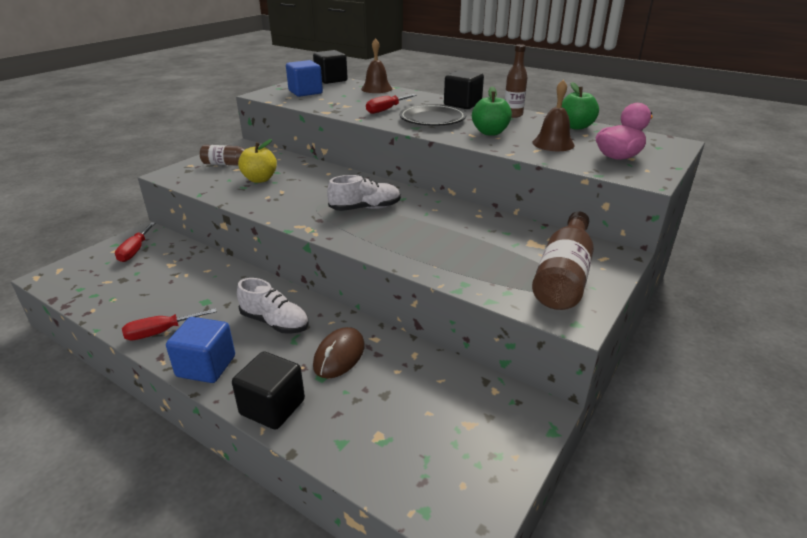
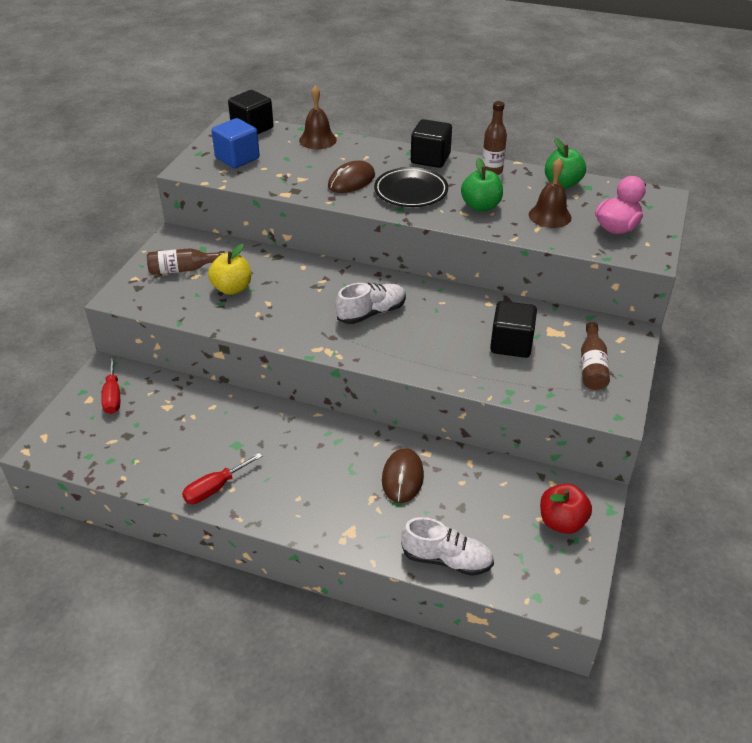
camera: 15 degrees left, 10 degrees up
(206, 366) = (284, 514): blue cube -> none
(272, 407) = (370, 540): black cube -> black cube (511, 344)
(275, 322) = (322, 455): white shoe -> white shoe (447, 559)
(386, 110) = (351, 181): red screwdriver -> brown mouse
(489, 432) = (562, 522): none -> red apple
(564, 275) = (592, 366): brown bottle -> brown bottle, size x0.61

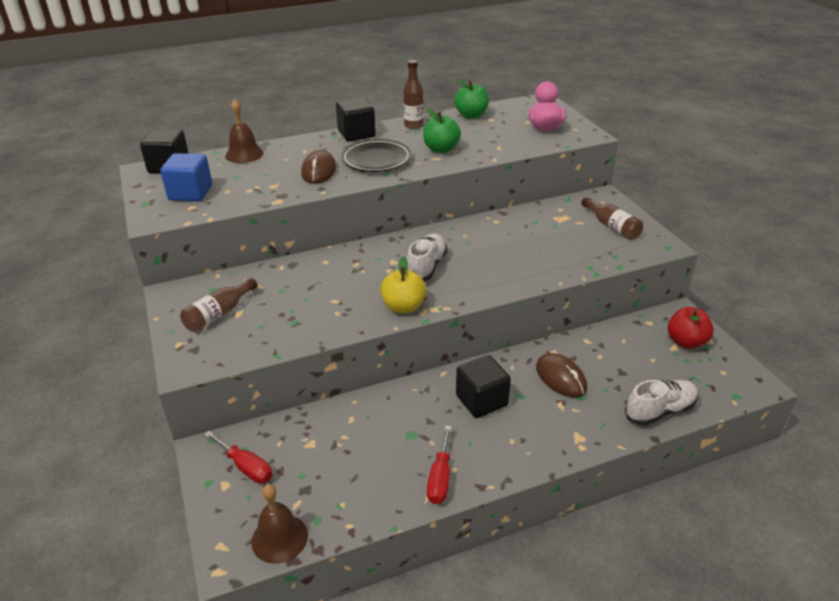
camera: 40 degrees left, 5 degrees down
(232, 288) = (287, 306): yellow apple -> yellow apple (403, 307)
(511, 344) = (547, 238): black cube -> black cube (481, 400)
(549, 216) = (494, 137): brown bell -> brown bell (279, 538)

